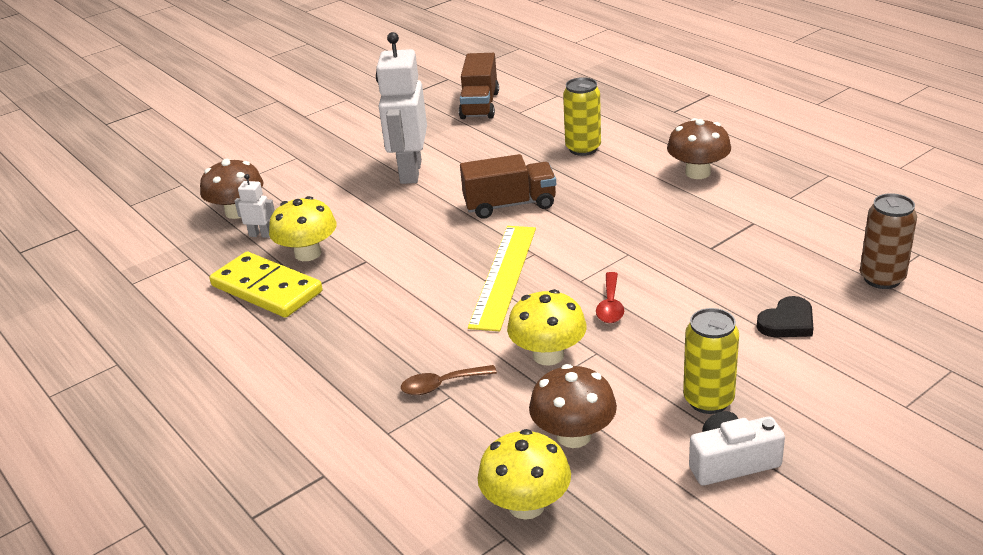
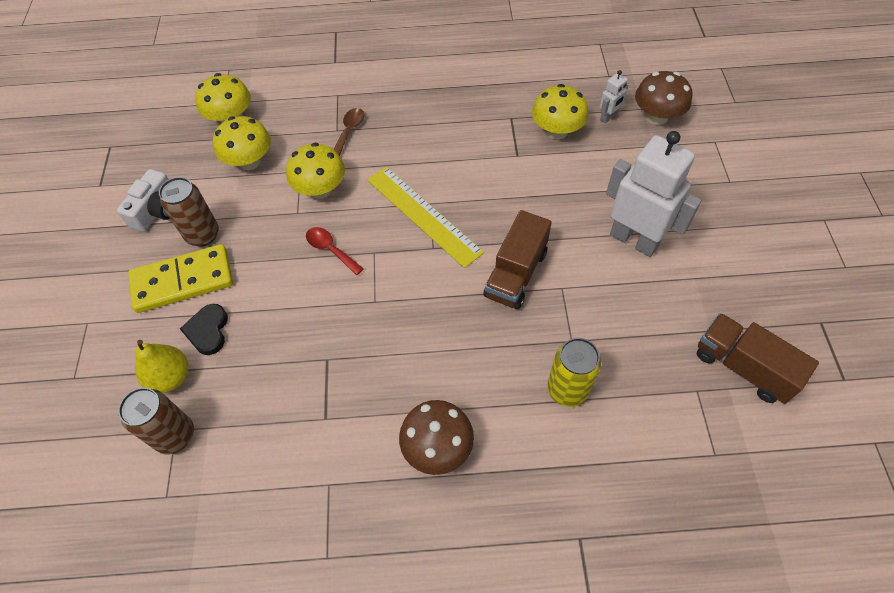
camera: 125 degrees right, 25 degrees up
(267, 289) = (530, 97): yellow domino -> yellow domino (183, 281)
(573, 436) = (249, 161): brown mushroom -> yellow mushroom
(708, 400) = (202, 235): yellow can -> brown can
(853, 313) = (171, 377): none -> yellow pear

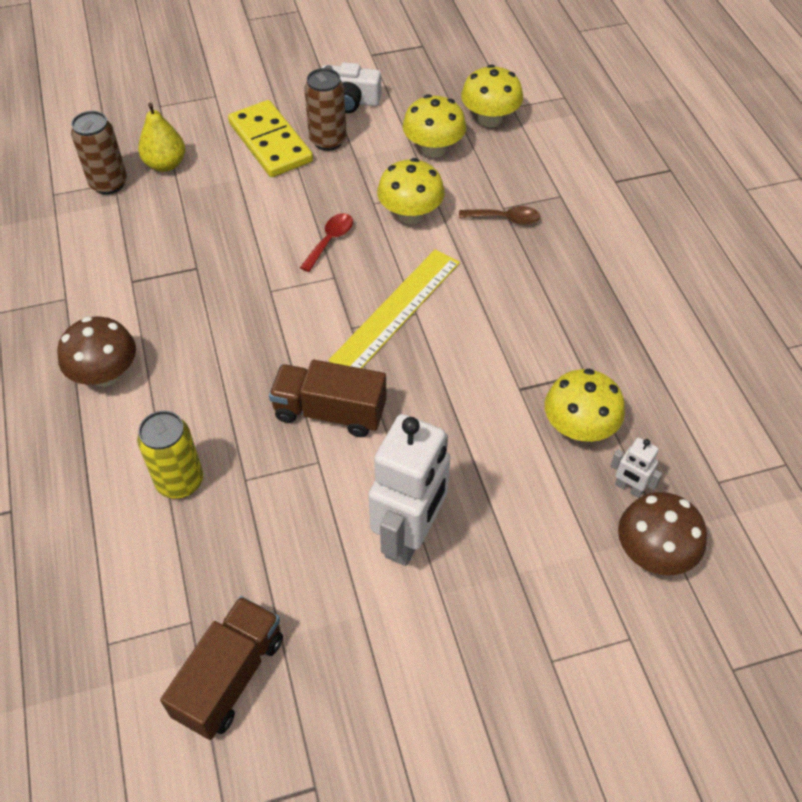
camera: 75 degrees right, 5 degrees down
(208, 331) = (217, 175): black heart -> none

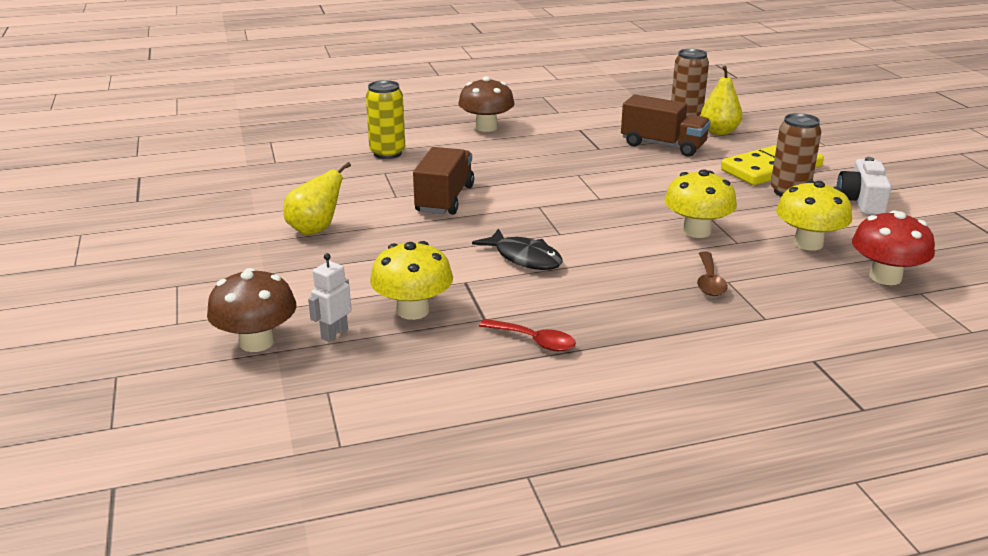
camera: 90 degrees right, 25 degrees down
(230, 677) = (229, 174): brown truck -> brown truck (663, 145)
(330, 240) = (646, 196): red spoon -> red spoon (534, 341)
(396, 310) = (562, 224): yellow ruler -> none
(410, 536) = (315, 230): white robot -> yellow pear
(470, 342) = (524, 258): none -> black fish
(490, 119) = (885, 277): yellow mushroom -> red mushroom

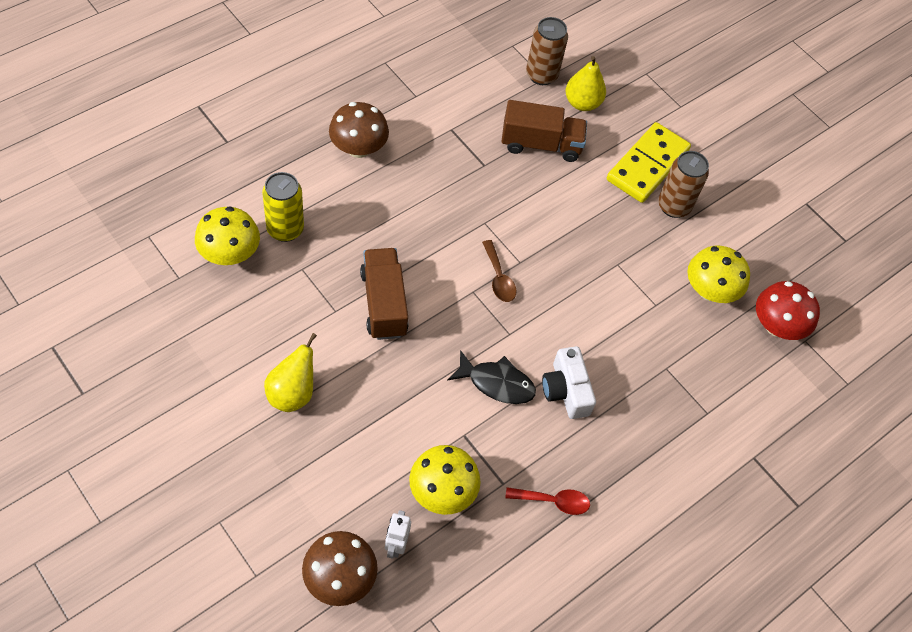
camera: 30 degrees left, 30 degrees up
(696, 231) = (619, 296): yellow mushroom -> yellow mushroom (230, 254)
(709, 281) = (653, 373): brown spoon -> brown spoon (498, 278)
(861, 201) = (733, 206): white camera -> white camera (566, 390)

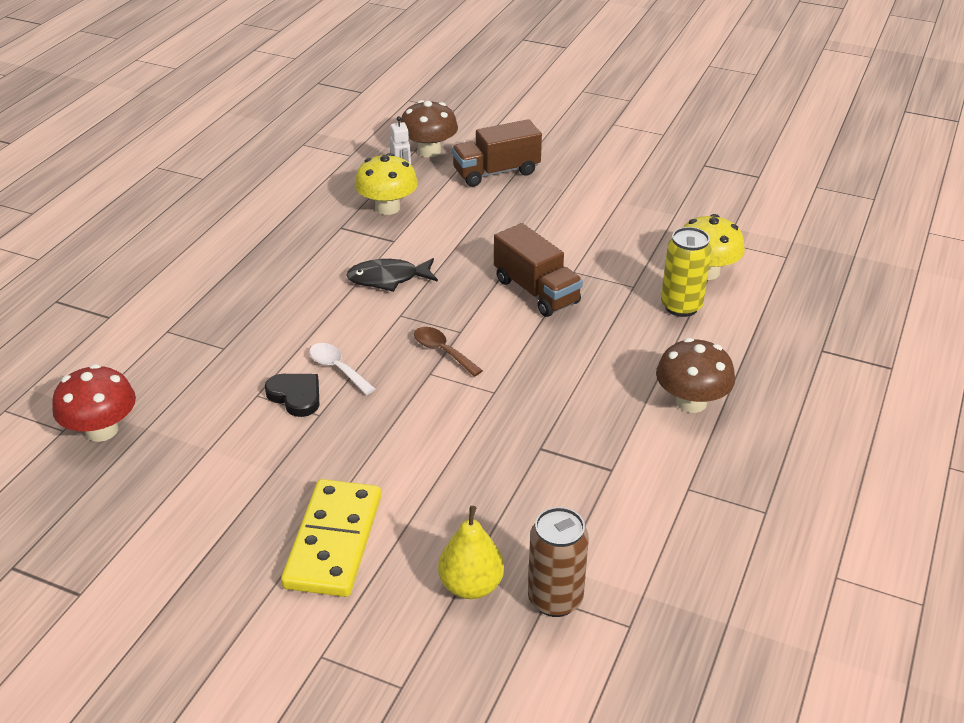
camera: 160 degrees right, 20 degrees down
(292, 393) = (554, 215): yellow pear -> none
(541, 144) = (490, 502): brown truck -> brown truck (496, 172)
(553, 501) = (291, 231): red spoon -> none
(566, 390) = (319, 297): white camera -> none
(586, 301) = (337, 368): none -> white spoon
(628, 289) = (296, 396): none -> black heart
(674, 206) = (275, 505): brown can -> none
(710, 290) = (196, 432): yellow mushroom -> none

